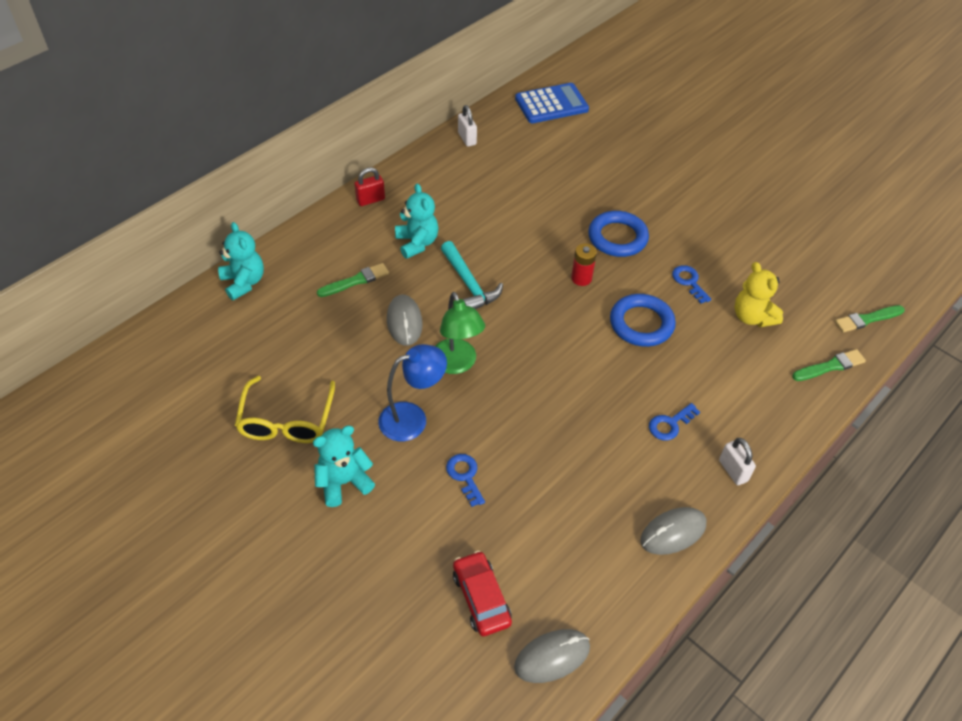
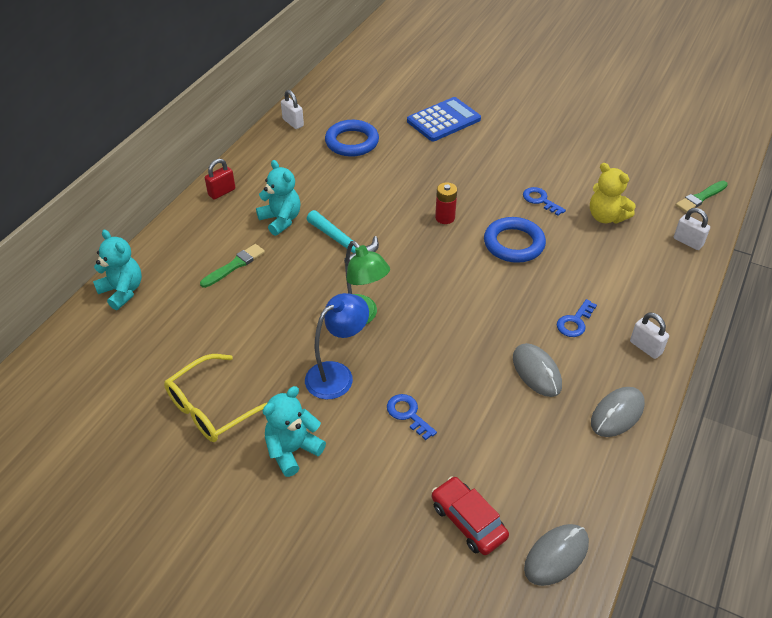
camera: 15 degrees left, 5 degrees down
(286, 420) = (213, 408): yellow glasses -> yellow glasses turned 60 degrees clockwise
(404, 322) = (296, 291): grey mouse -> grey mouse (536, 372)
(551, 104) = (359, 80): blue calculator -> blue calculator (443, 120)
(617, 237) = (462, 177): blue ring -> blue ring (352, 142)
(830, 366) = (688, 242): green brush -> white padlock

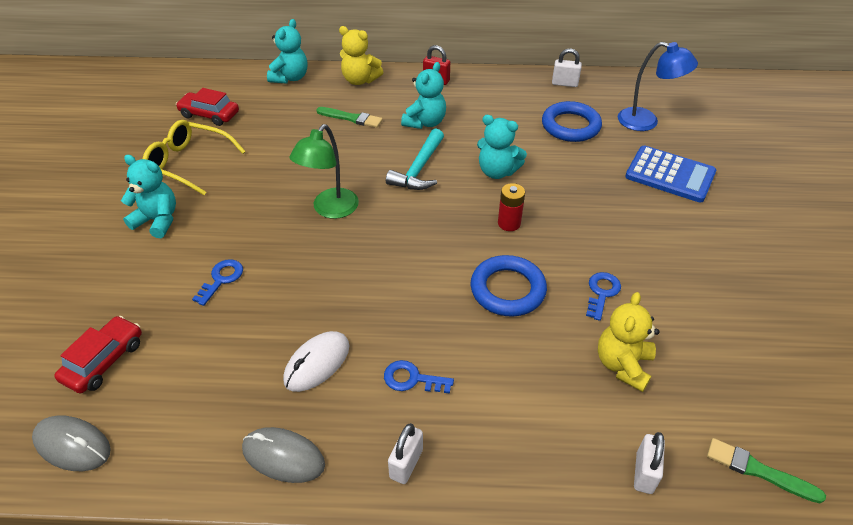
camera: 65 degrees right, 0 degrees up
(135, 373) = (209, 115): none -> red car
(175, 241) = (360, 80): none -> yellow teddy bear
(293, 123) = (564, 83): white padlock -> white padlock turned 75 degrees clockwise
(337, 375) = (251, 218): blue lamp -> blue lamp (646, 122)
(379, 201) = (497, 171): none -> turquoise teddy bear
(536, 372) = (317, 363): grey mouse -> white mouse

